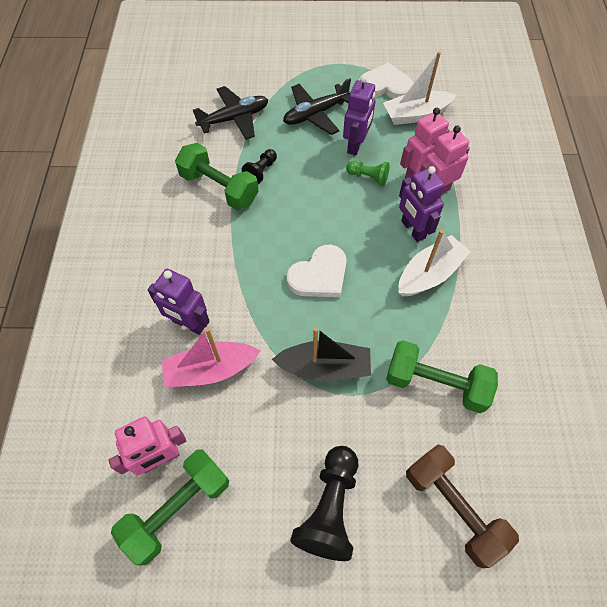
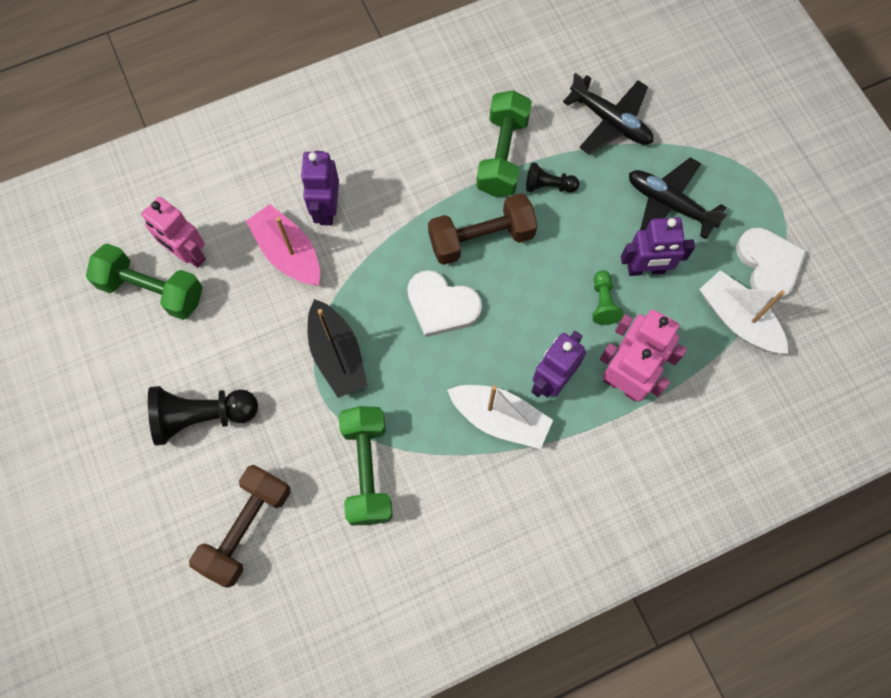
camera: 65 degrees right, 10 degrees up
(278, 228) = (481, 238): none -> brown dumbbell

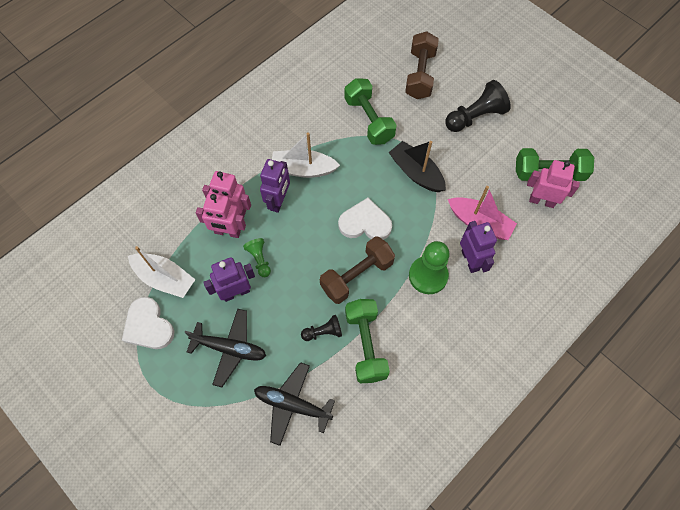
camera: 160 degrees right, 5 degrees down
(390, 209) = (428, 275): none -> green pawn

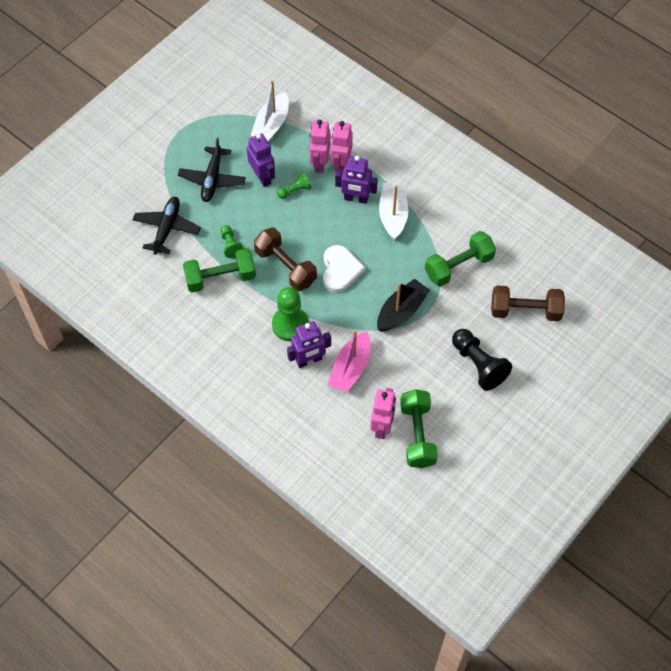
camera: 85 degrees right, 5 degrees down
(148, 326) = (228, 120): white heart -> none
(323, 332) = (230, 245): black pawn -> green pawn

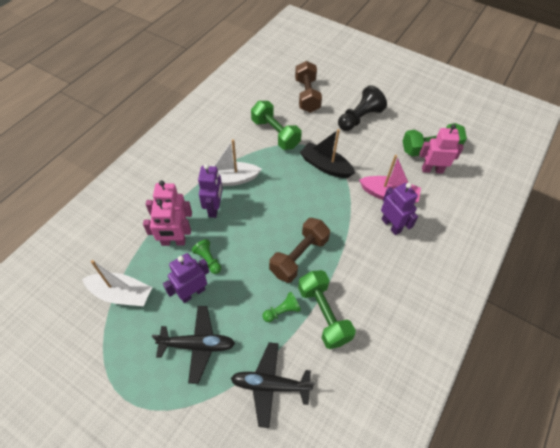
camera: 100 degrees left, 5 degrees down
(290, 325) = (360, 244): green pawn -> none
(340, 270) = (294, 212): white heart -> none

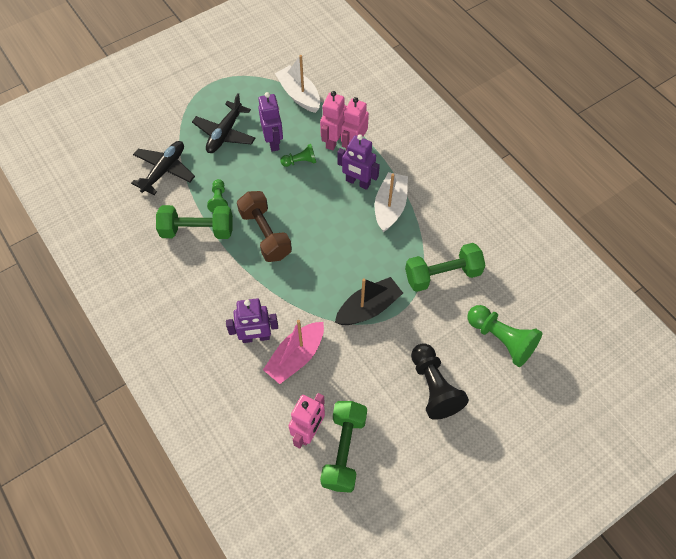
camera: 115 degrees right, 5 degrees up
(121, 294) = (299, 95): white boat -> white boat turned 105 degrees clockwise
(307, 95) = (501, 339): brown dumbbell -> green pawn

